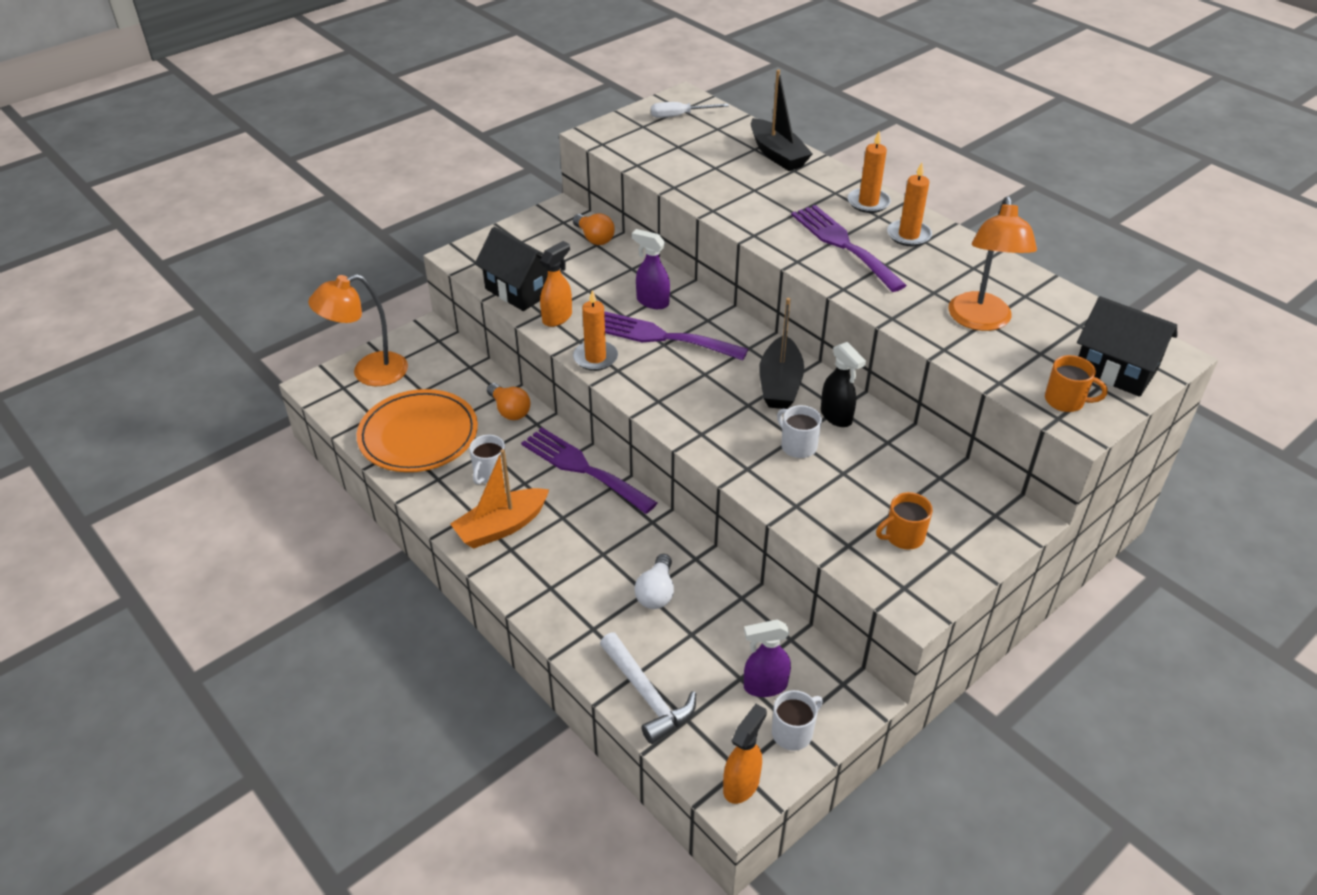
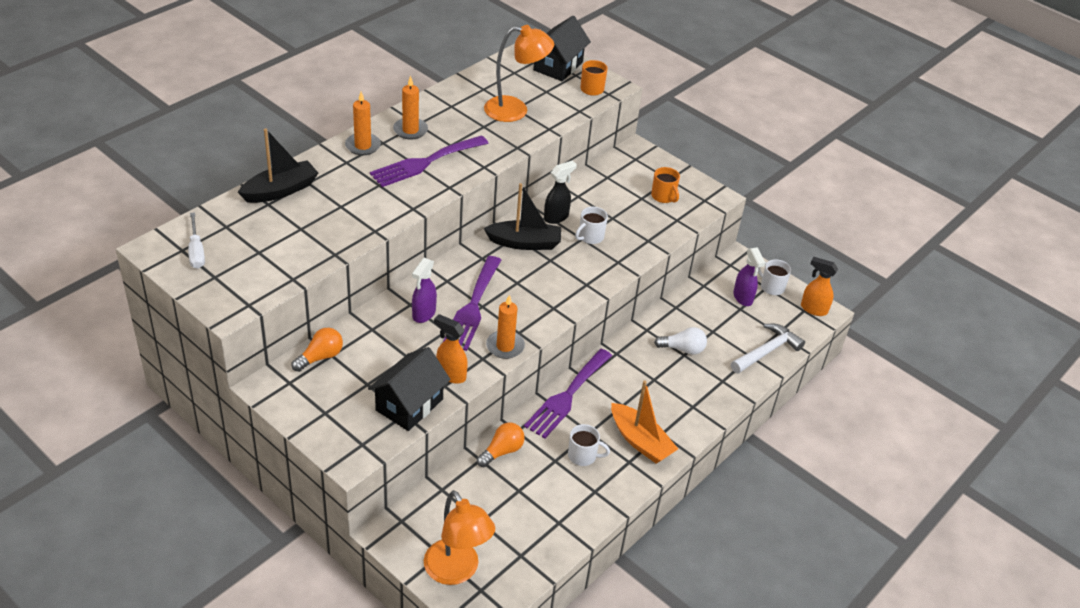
camera: 100 degrees left, 0 degrees up
(418, 435) = (542, 514): orange plate -> none

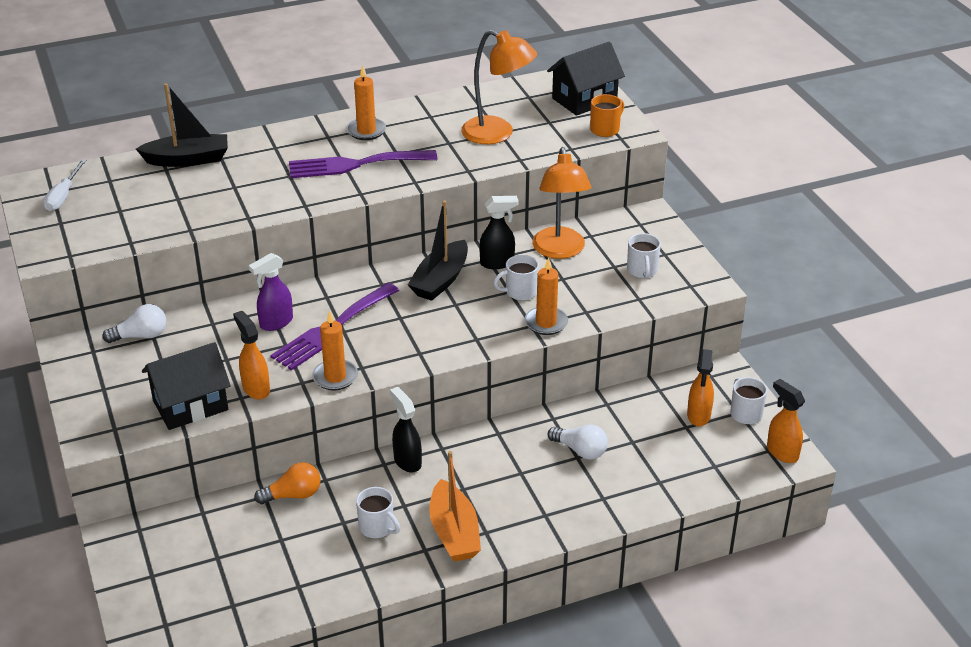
camera: 30 degrees right, 5 degrees down
(320, 357) = (141, 336): orange light bulb -> white light bulb
(363, 146) = (304, 136): orange candle -> orange candle (546, 323)
(457, 571) = (155, 598): orange lamp -> orange lamp (560, 251)
(524, 243) = (440, 280): black boat -> black boat turned 90 degrees clockwise
(567, 396) = (407, 461): purple fork -> black spray bottle
(663, 196) = (642, 270): orange mug -> white mug
(743, 298) = (698, 416): purple spray bottle -> orange spray bottle
(766, 351) = (683, 482): white hammer -> none

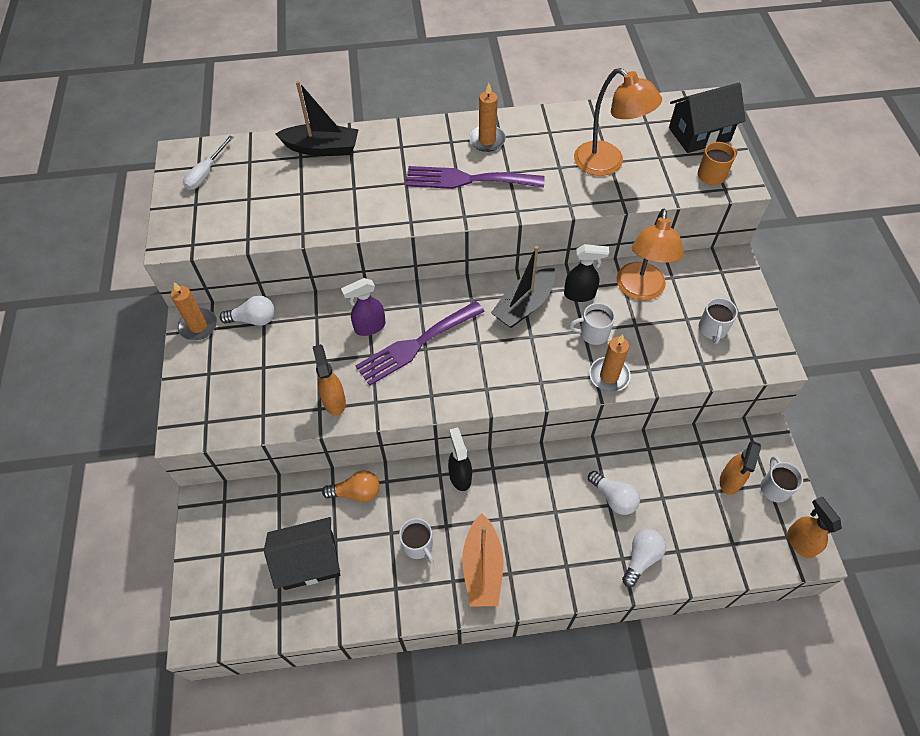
camera: 15 degrees right, 20 degrees up
(190, 405) = (274, 409): black house -> black house (309, 562)
(335, 377) = (405, 402): orange candle -> orange candle (198, 326)
(622, 494) = (641, 558): none -> white light bulb

